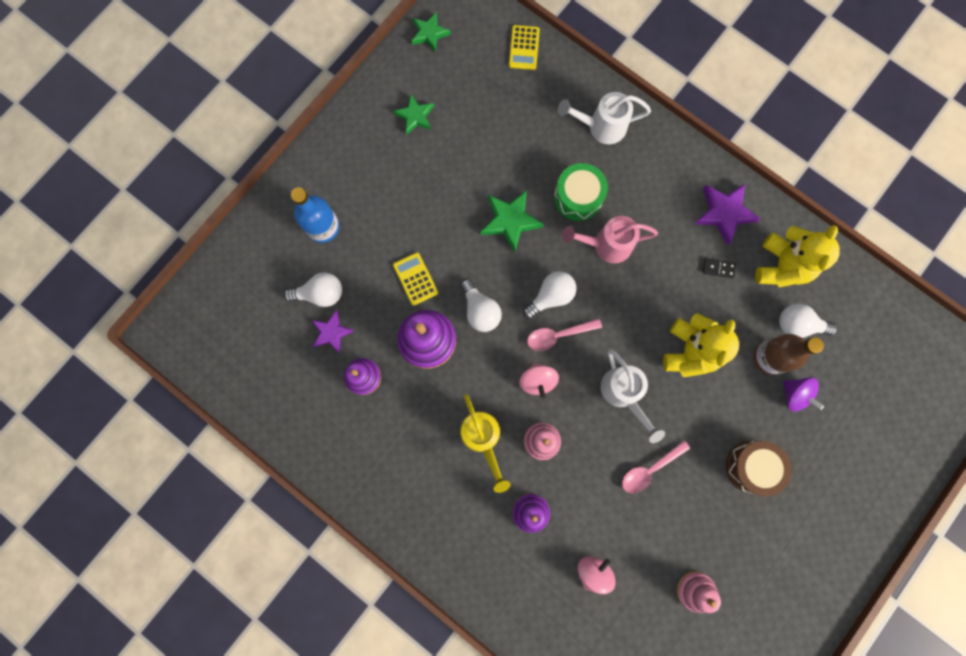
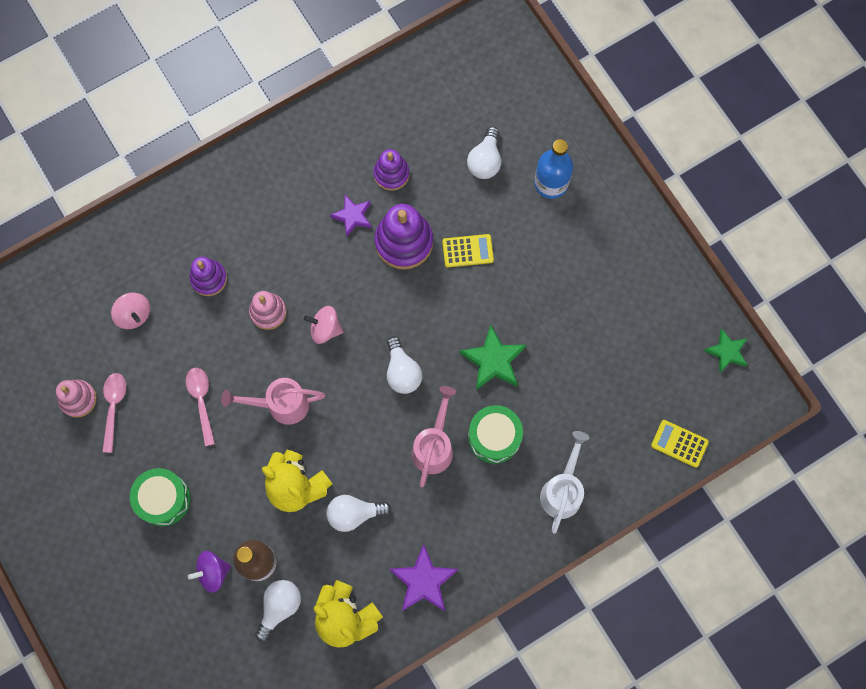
camera: 110 degrees right, 5 degrees down
(331, 332) = (444, 159): purple star -> purple star (353, 216)
(415, 116) = (638, 307): green star -> none
(480, 310) = (414, 300): white light bulb -> white light bulb (354, 514)
(482, 438) = (292, 260): yellow watering can -> none
(558, 335) = (361, 364): pink spoon -> pink spoon (113, 407)
(623, 393) = (281, 405): white watering can -> pink watering can
(718, 268) = (368, 550): black domino -> none
(751, 467) = (163, 499): brown drum -> green drum

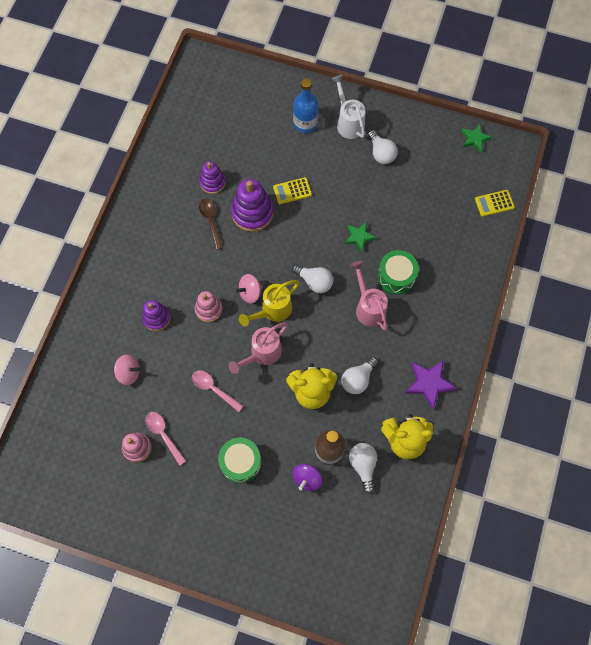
camera: 40 degrees left, 5 degrees down
(332, 367) = (273, 310): none -> yellow watering can
(353, 216) = (211, 221): purple star -> brown spoon
(467, 251) = (292, 191): yellow calculator -> yellow calculator turned 150 degrees counterclockwise
(485, 161) = (259, 138): white light bulb -> white light bulb (381, 153)
(493, 360) = (359, 237): green star -> green star, size x0.66
(562, 491) = (457, 275): white watering can -> white watering can (348, 123)

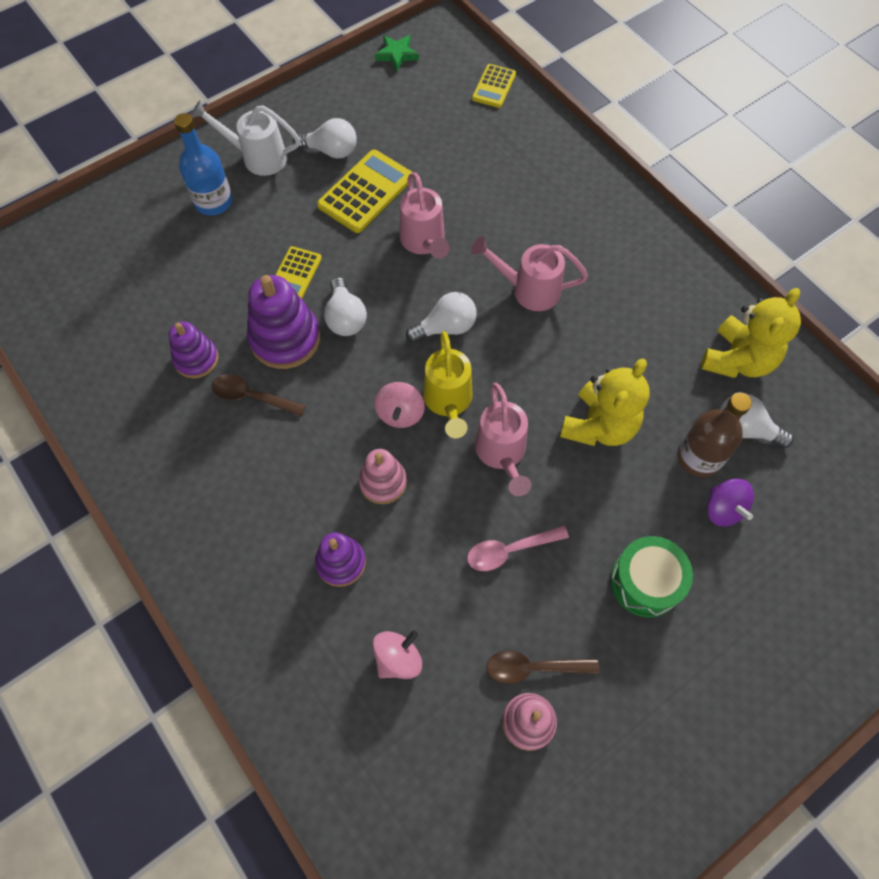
camera: 55 degrees left, 5 degrees down
(163, 435) = (533, 668): pink spoon -> brown spoon
(358, 379) = (620, 362): white light bulb -> white light bulb (345, 318)
(359, 237) = (424, 242): green star -> pink watering can
(368, 188) = (366, 192): none -> yellow calculator
(396, 276) = (510, 235): green drum -> none
(429, 384) = (679, 289): purple star -> none

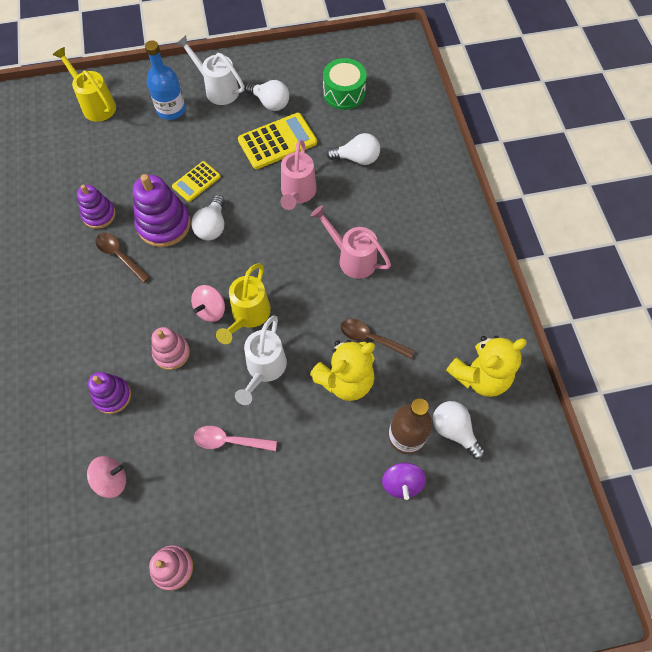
camera: 25 degrees right, 0 degrees up
(113, 230) = (96, 105): none -> yellow watering can
(397, 55) = (356, 49): green star -> none
(446, 327) = (277, 261): white light bulb -> white light bulb (357, 158)
(494, 86) = (414, 97): yellow calculator -> none
(502, 453) = (264, 369): pink watering can -> white watering can
(533, 668) = (197, 531): brown spoon -> brown spoon (371, 338)
(645, 582) = (312, 509): green drum -> green drum (344, 93)

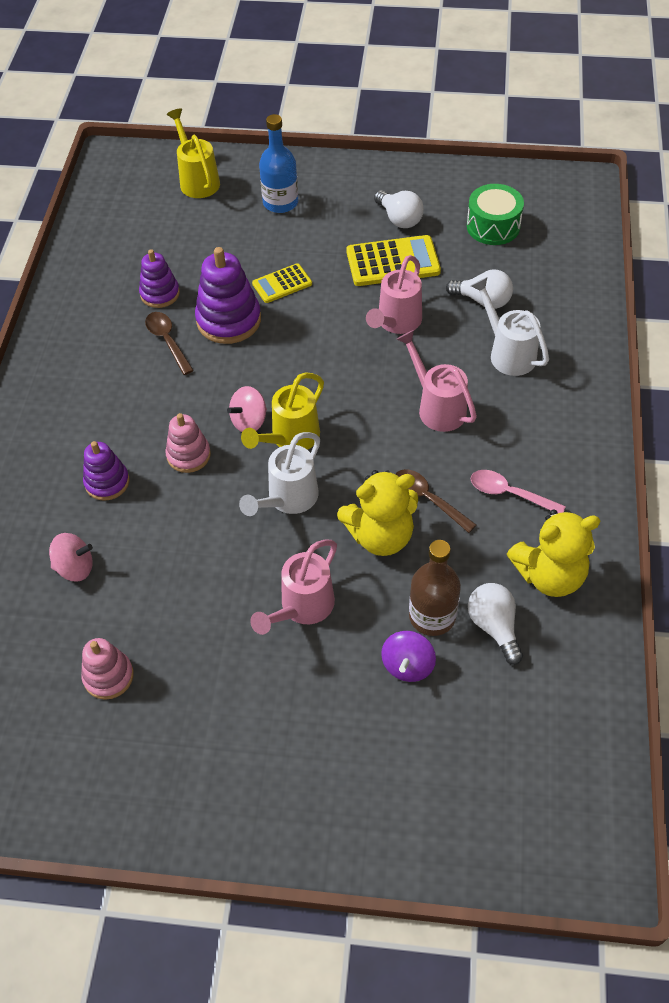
camera: 20 degrees right, 10 degrees down
(212, 226) = (283, 335): white light bulb -> none
(218, 89) = (343, 192): white watering can -> white watering can (508, 353)
(229, 441) = (220, 564): pink spoon -> pink spoon (509, 493)
(306, 459) = (302, 607): none -> pink watering can

